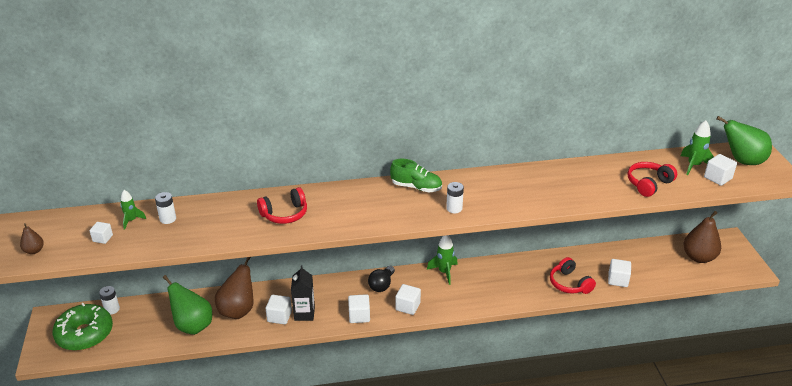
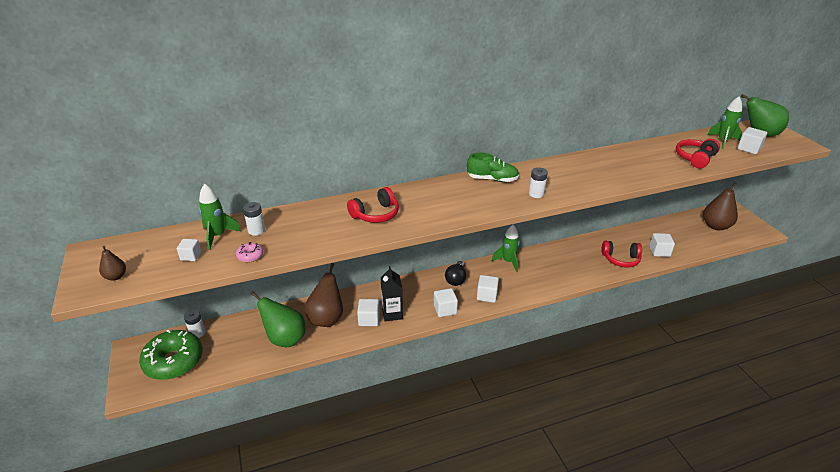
camera: 10 degrees left, 0 degrees up
(131, 220) = (218, 236): green rocket -> green rocket, size x1.51
(155, 244) = (250, 256): none -> pink donut
(569, 283) = (620, 259): red headphones -> red headphones turned 45 degrees counterclockwise

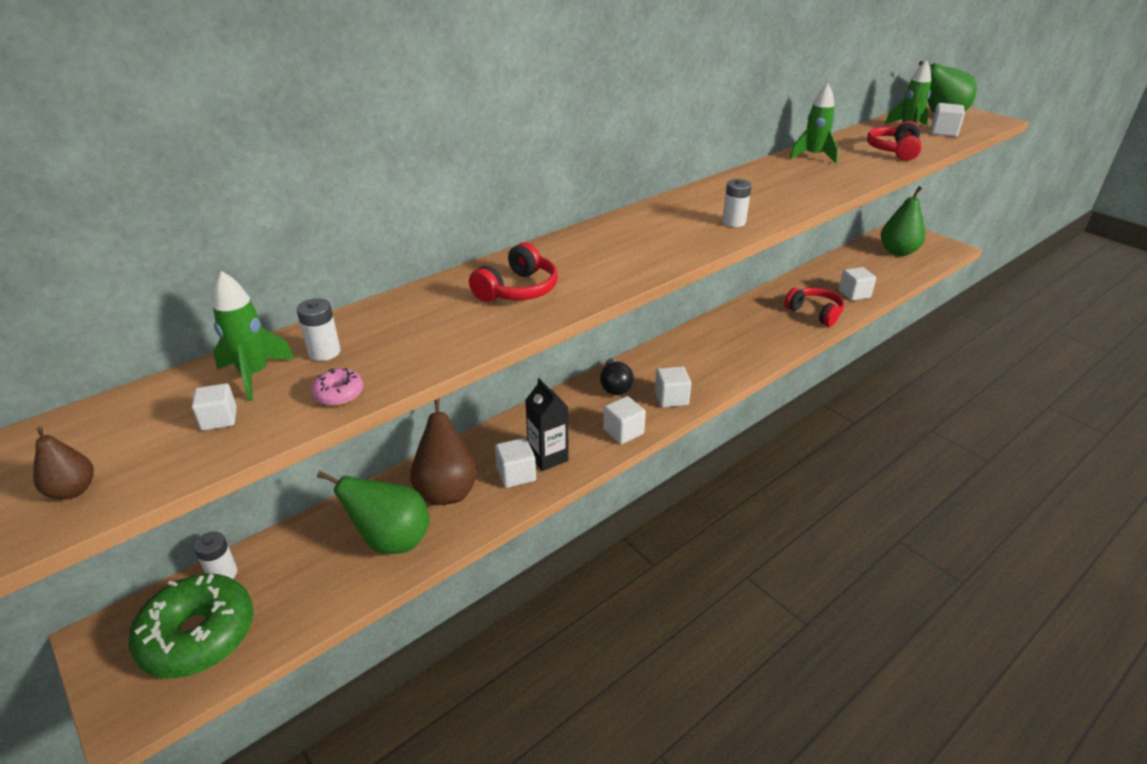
camera: 20 degrees left, 0 degrees up
(492, 179) = (658, 214): green shoe -> none
(508, 262) = (673, 347): green rocket -> green rocket (813, 156)
(620, 259) = (814, 313): red headphones -> red headphones turned 120 degrees counterclockwise
(715, 226) = (898, 252): brown pear -> green pear

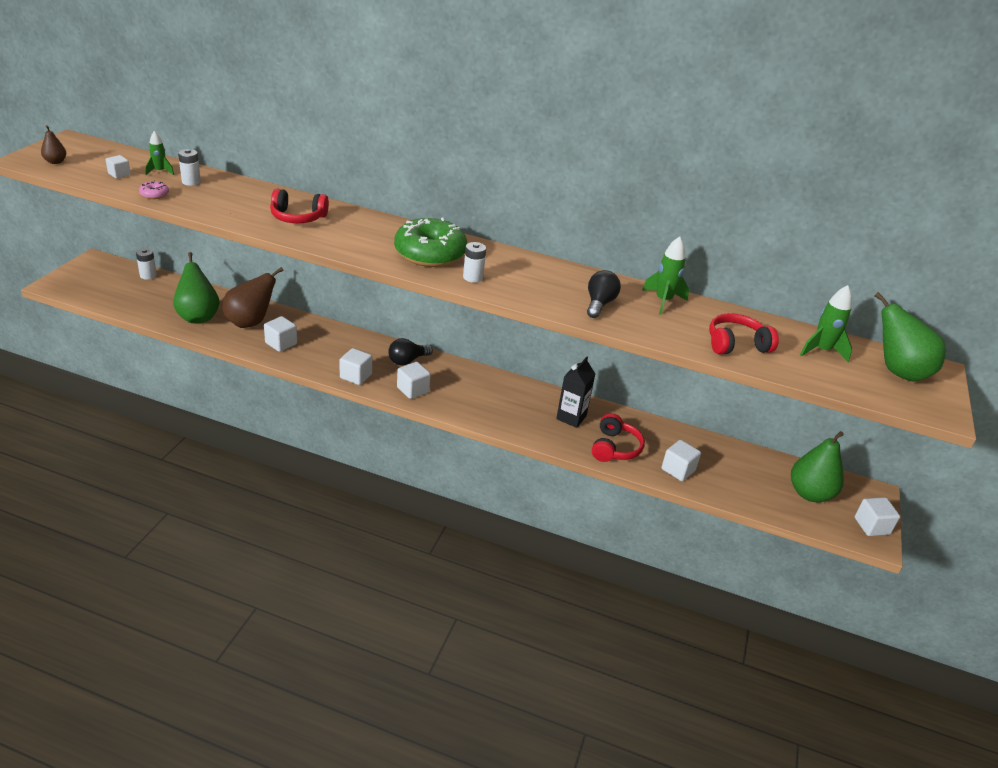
camera: 55 degrees right, 0 degrees up
(198, 636) = (106, 284): green donut -> green donut (430, 254)
(254, 375) = (160, 171): green rocket -> green rocket, size x0.66
(548, 457) = (306, 351): black carton -> black carton (571, 417)
(810, 181) = (599, 304): none -> black light bulb
(943, 132) = (840, 374): white cube -> white cube (871, 526)

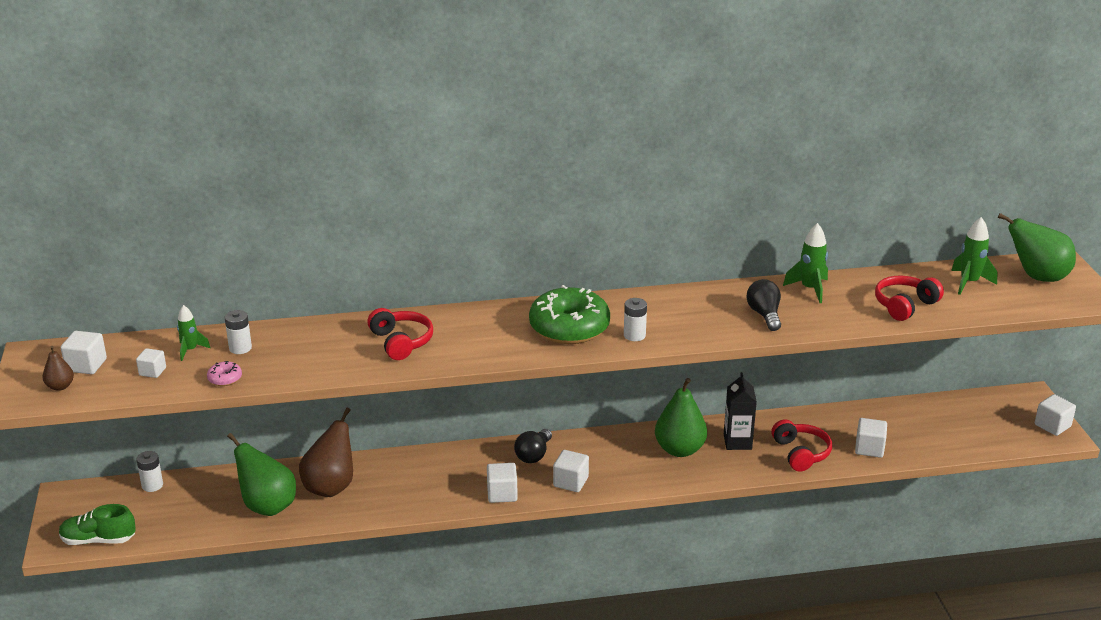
camera: 25 degrees left, 5 degrees down
(79, 293) = (98, 540): none -> green shoe
(281, 343) = (389, 494): white cube -> white cube (86, 365)
(298, 217) = (401, 342): red headphones -> red headphones turned 90 degrees counterclockwise
(809, 493) = (986, 420): green pear -> green pear (679, 450)

